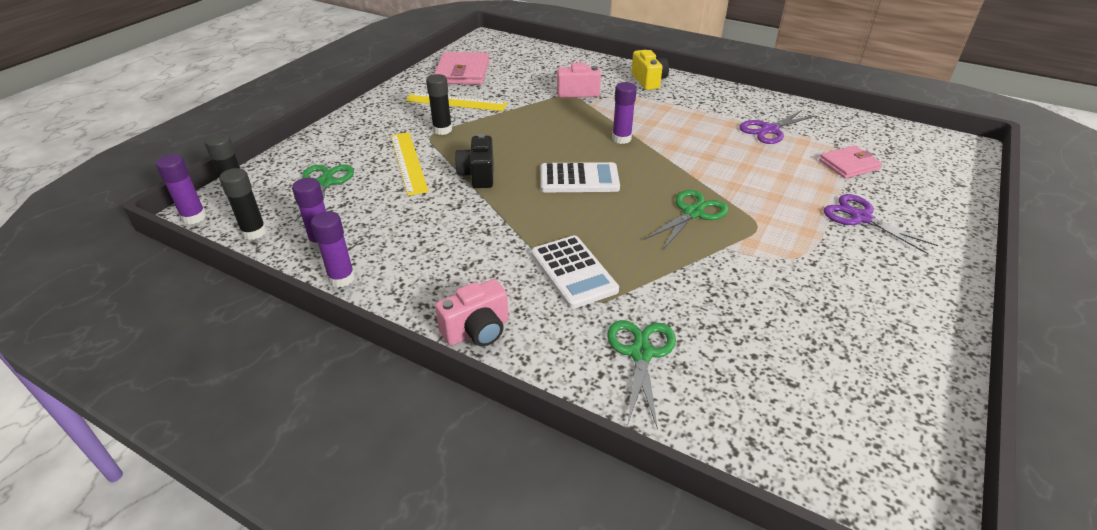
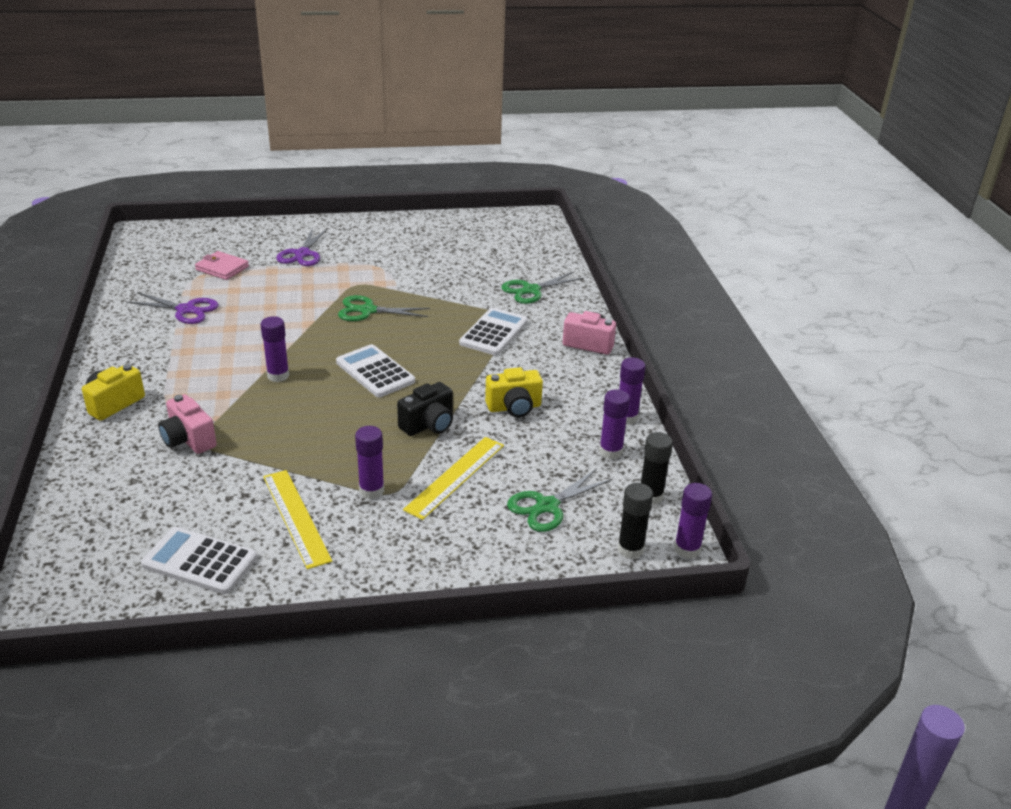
camera: 130 degrees left, 5 degrees down
(442, 130) = (371, 491): black glue stick -> purple glue stick
(443, 223) = (514, 407): none -> yellow camera
(462, 72) = (200, 561): pink wallet -> white calculator

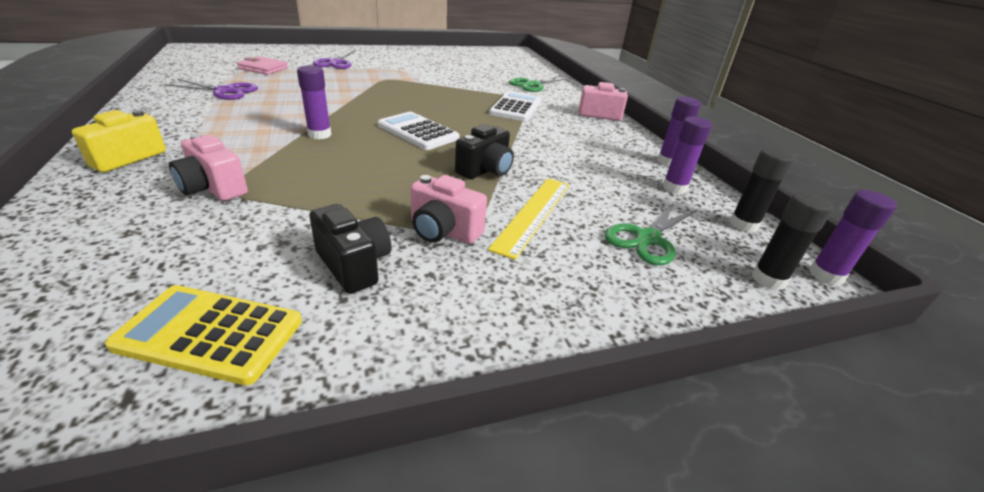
camera: 10 degrees left, 0 degrees up
(200, 561) = (210, 333): white calculator -> yellow calculator
(296, 517) = (354, 265): yellow ruler -> black camera
(368, 311) = (400, 94): green scissors -> none
(371, 491) = (443, 231): purple glue stick -> pink camera
(514, 407) = (562, 156): yellow camera -> none

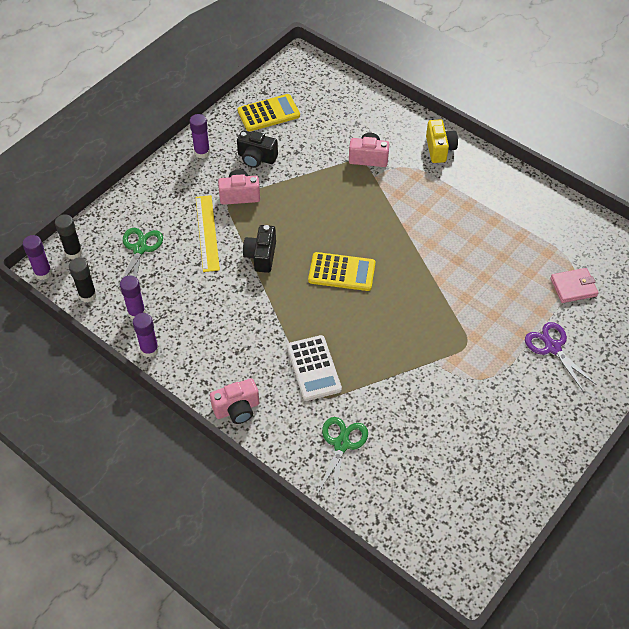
camera: 150 degrees right, 20 degrees up
(225, 91) = (524, 234): purple scissors -> none
(319, 135) = (390, 227): purple glue stick -> purple glue stick (202, 152)
(418, 132) = (341, 272): white calculator -> yellow calculator

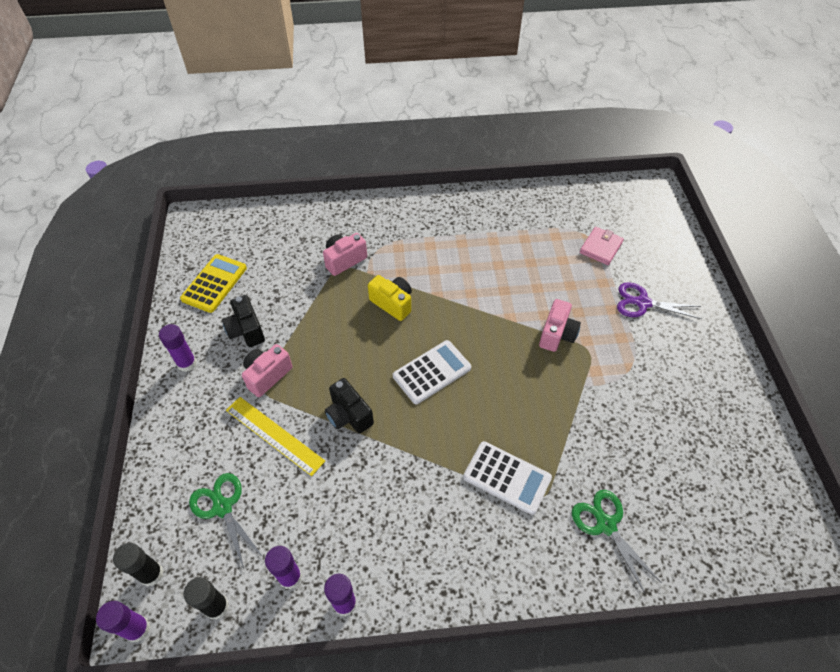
camera: 45 degrees left, 0 degrees up
(237, 409) = (490, 581): pink camera -> pink camera (557, 334)
(256, 158) = (246, 330): black camera -> black camera turned 90 degrees clockwise
(341, 272) = (432, 372): yellow calculator -> white calculator
(439, 149) = (391, 214): yellow camera -> yellow camera (392, 303)

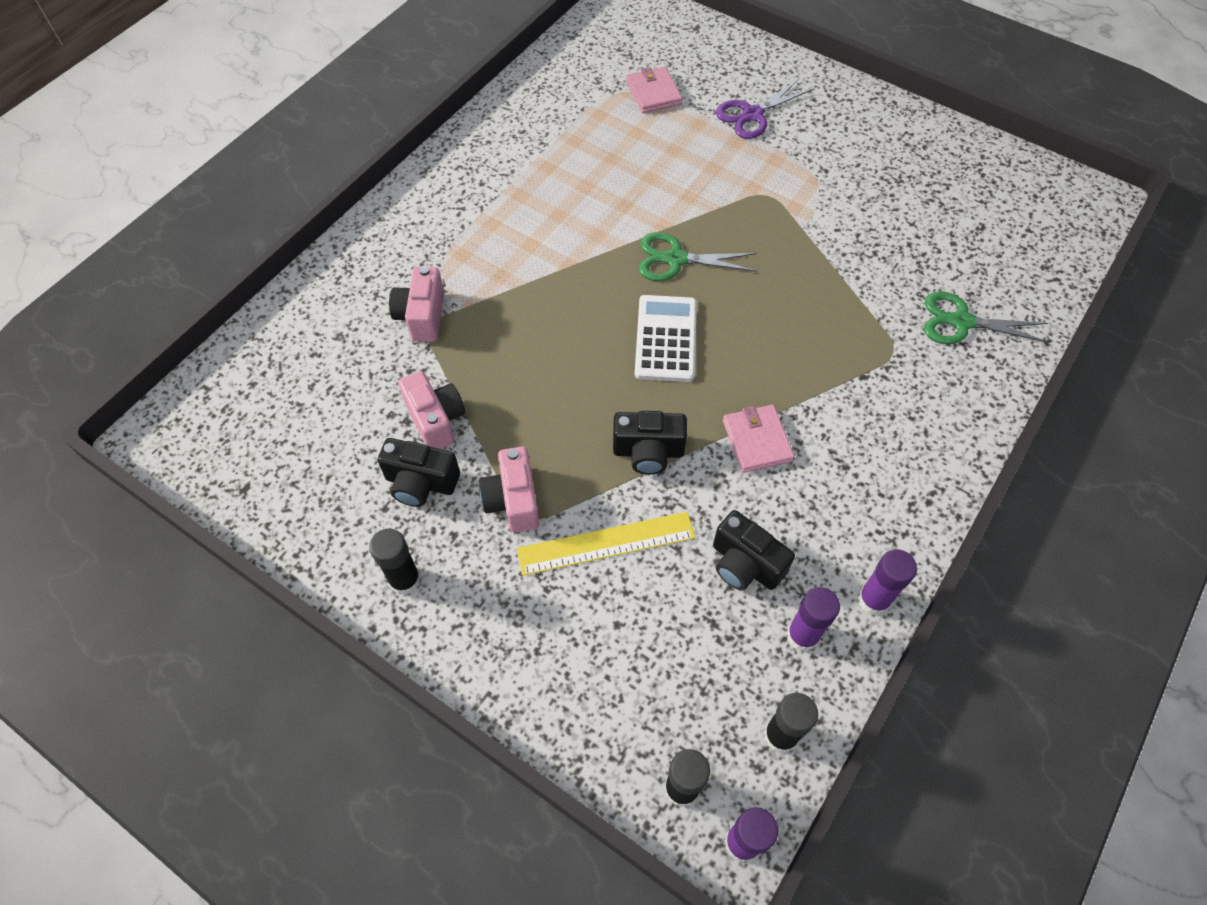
camera: 50 degrees left, 5 degrees up
(187, 363) = (405, 580): purple glue stick -> black glue stick
(214, 283) = (304, 475): yellow calculator -> none
(222, 507) = (656, 657): green scissors -> green scissors (675, 259)
(314, 514) = (745, 564): none -> black camera
(392, 303) = (537, 312): yellow camera -> none
(403, 464) = (757, 440): none -> pink wallet
(507, 478) = (849, 362): white calculator -> none
(557, 334) = (723, 204): pink camera -> pink camera (436, 420)

